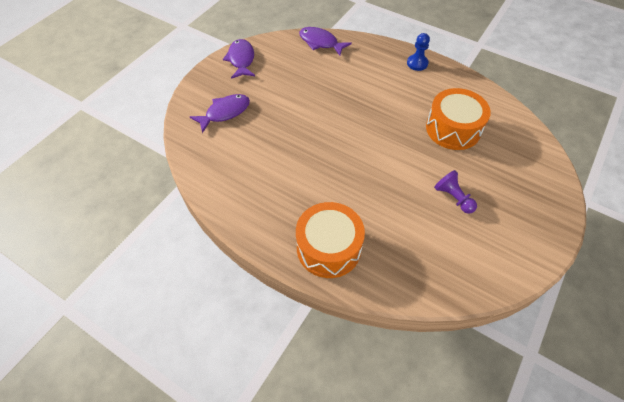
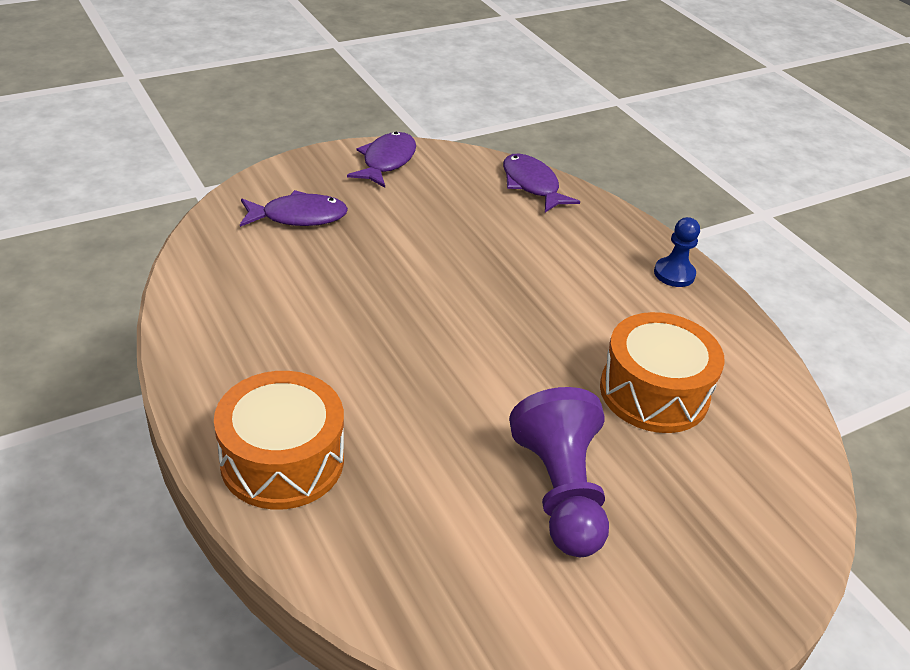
camera: 25 degrees right, 15 degrees down
(453, 198) = (560, 492): purple pawn -> purple pawn, size x1.78

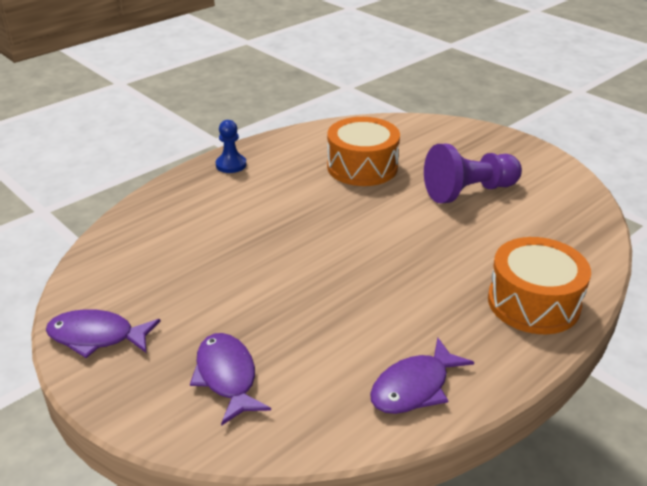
camera: 100 degrees left, 5 degrees down
(532, 185) = (122, 238): purple fish -> purple fish (414, 387)

